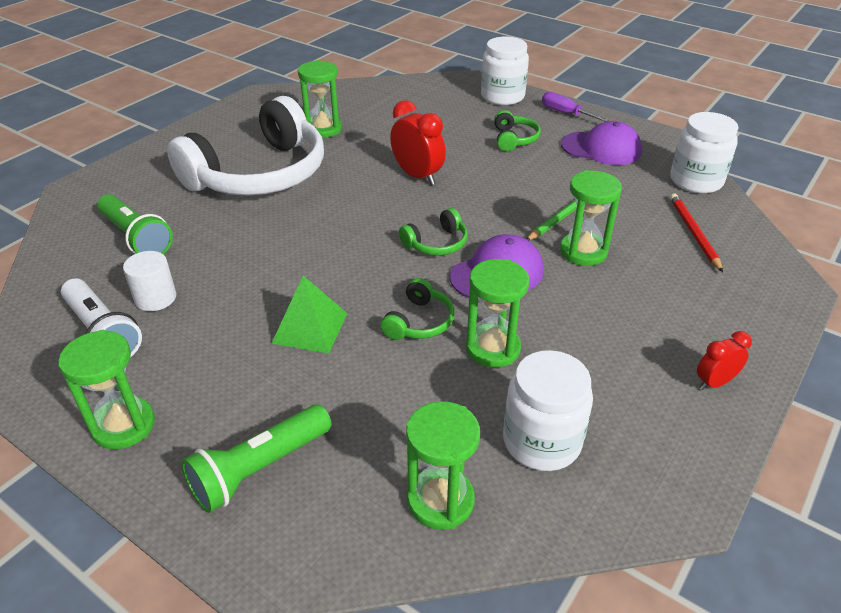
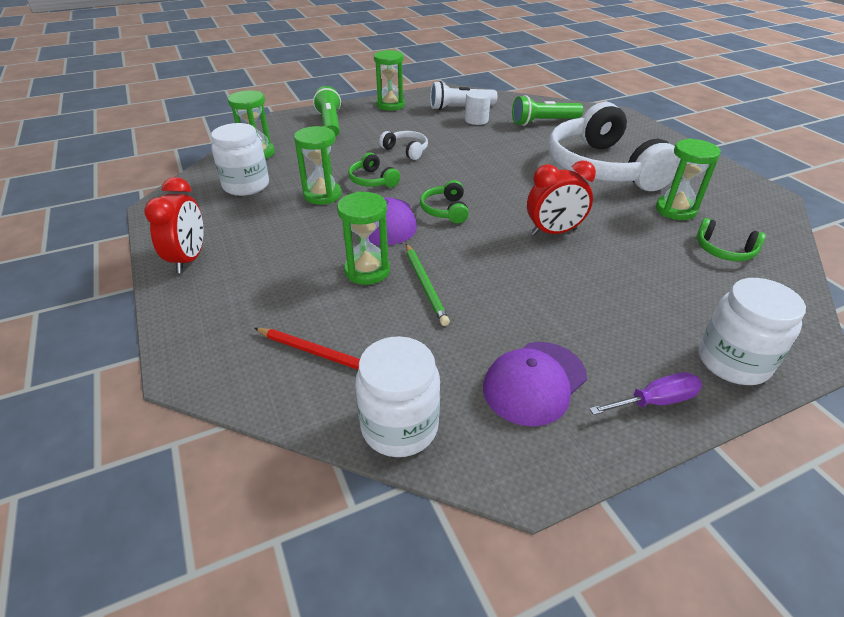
camera: 120 degrees right, 0 degrees up
(310, 328) = (406, 150): green pyramid -> white headphones
(514, 139) = (597, 319): green headphones -> green headphones (724, 250)
(714, 382) = (189, 259): red clock -> red clock, size x1.68

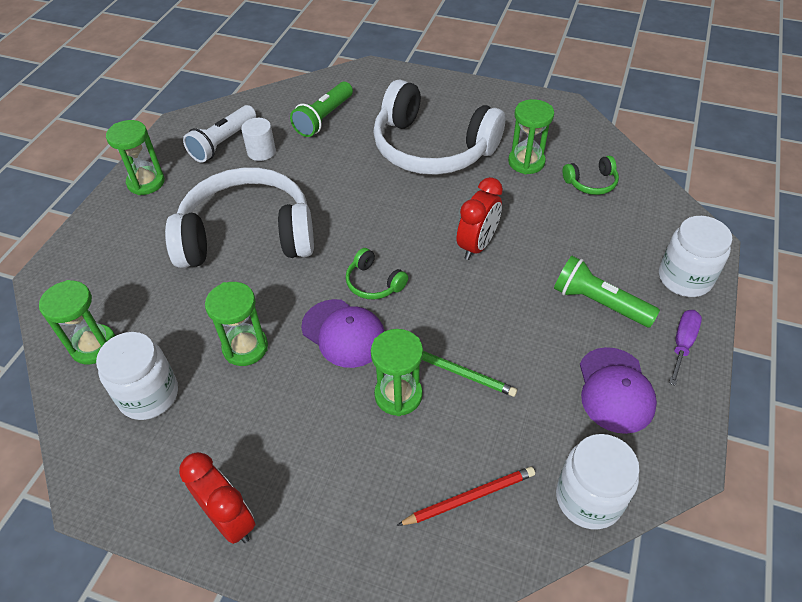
camera: 45 degrees left, 10 degrees up
(330, 124) = (116, 251): green flashlight -> green flashlight (599, 303)
(373, 180) = (267, 295): green headphones -> none
(406, 150) = (247, 235): white headphones -> white headphones, size x2.48

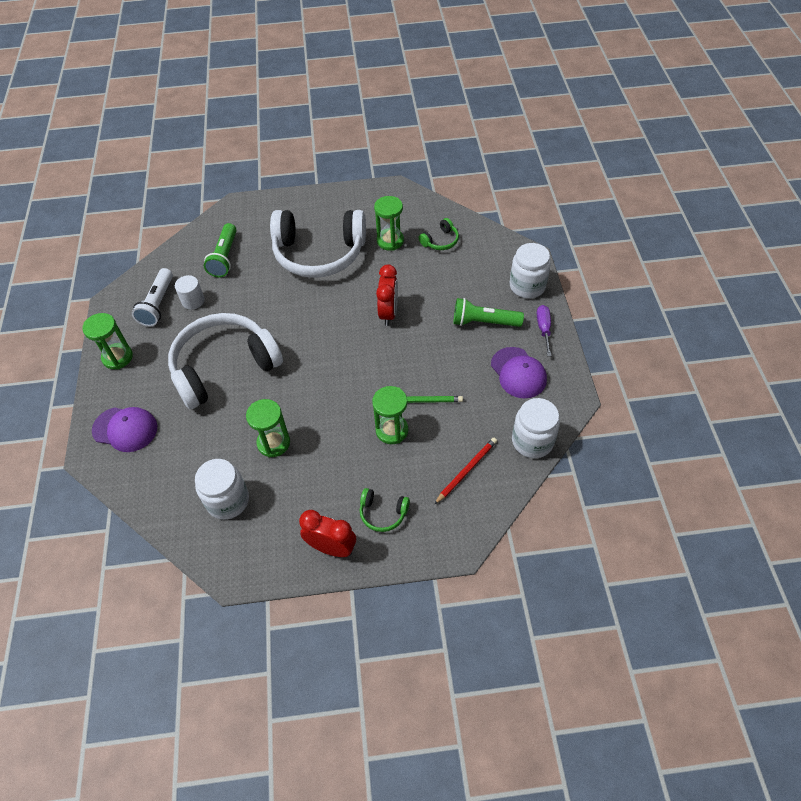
camera: 25 degrees left, 5 degrees up
(94, 346) = (164, 487): green hourglass -> none
(344, 333) = (334, 406): purple cap -> purple cap (125, 429)
(374, 283) = (334, 365): green headphones -> green headphones (383, 513)

